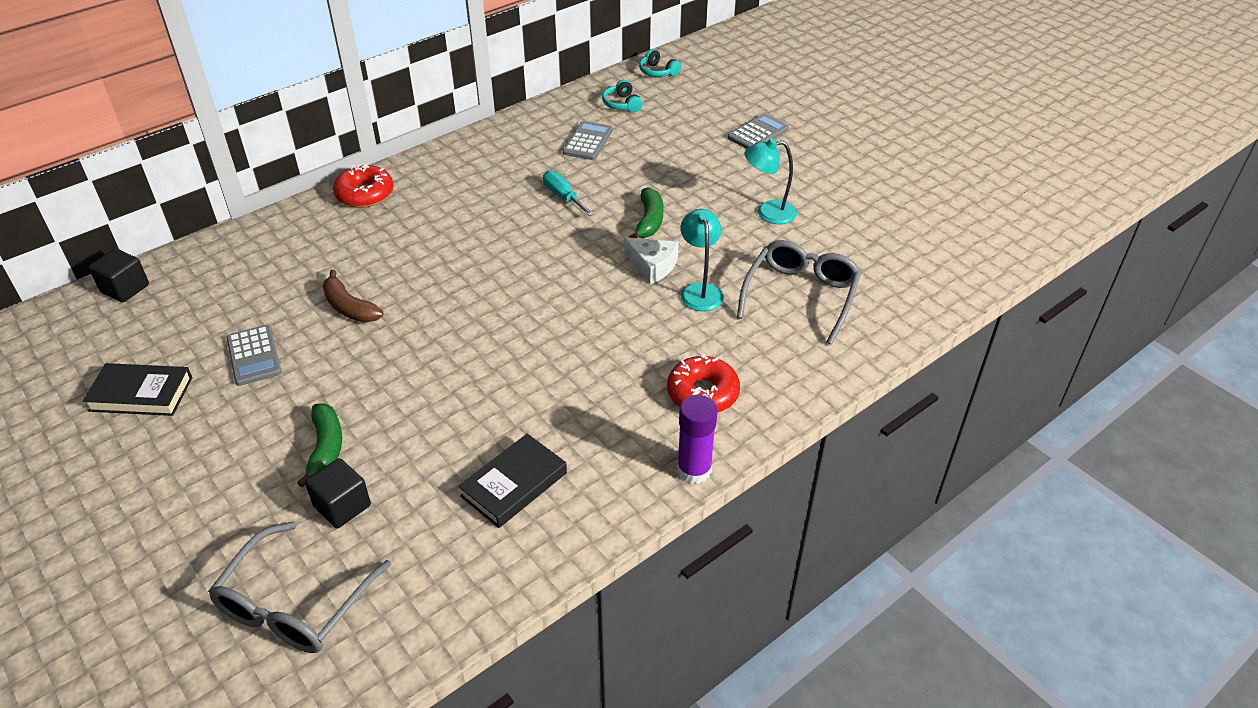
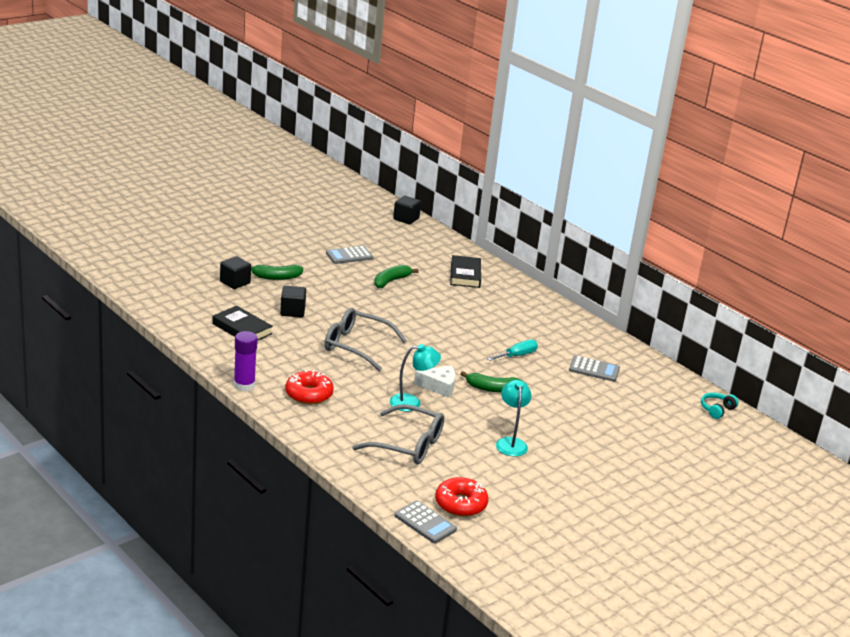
camera: 85 degrees right, 15 degrees down
(141, 394) = (320, 229): black book -> black book (465, 275)
(294, 605) = (176, 273): grey glasses -> grey glasses (356, 346)
(349, 307) = (391, 281): brown banana -> green banana
(365, 194) = (508, 284): red donut -> red donut (460, 504)
(451, 421) = (292, 311): none -> black cube
(622, 104) = (656, 388): turquoise headphones -> none
(653, 265) = (439, 386): white cheese -> white cheese turned 120 degrees counterclockwise
(758, 133) = (628, 452): grey calculator -> grey calculator (425, 523)

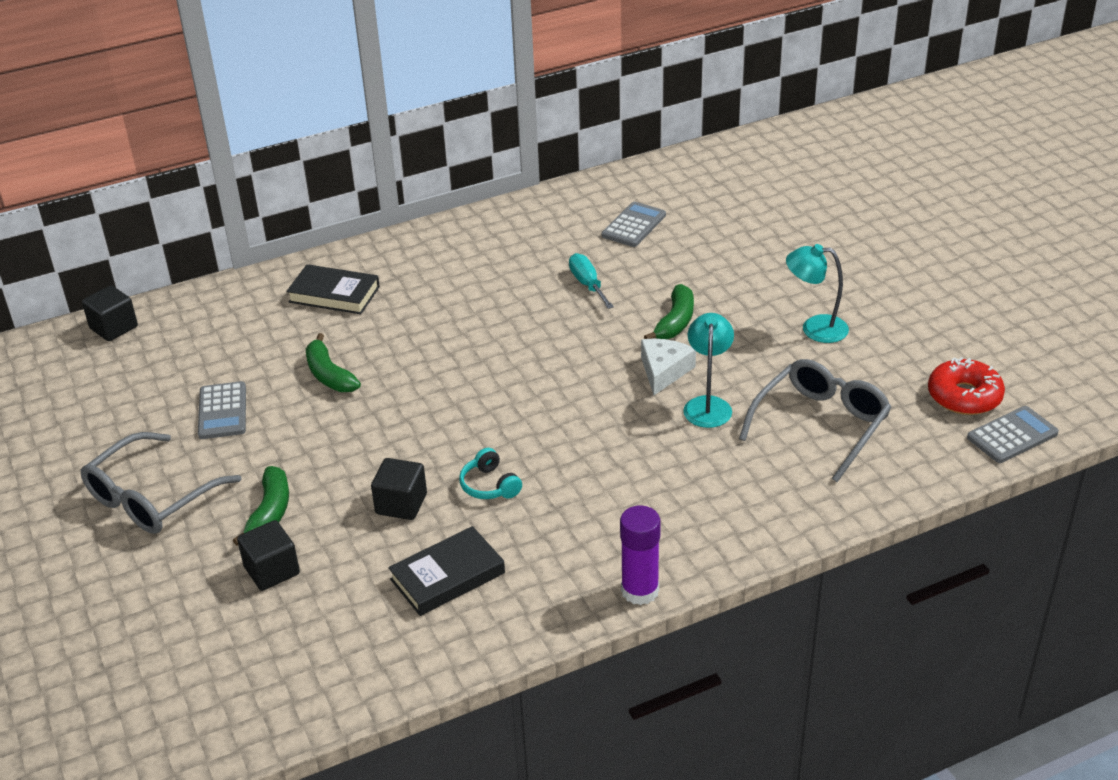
camera: 70 degrees left, 10 degrees up
(309, 394) = (675, 514): red donut -> none
(356, 346) = (532, 442): grey glasses -> grey glasses (151, 498)
(717, 410) = (739, 153): turquoise headphones -> turquoise headphones (490, 485)

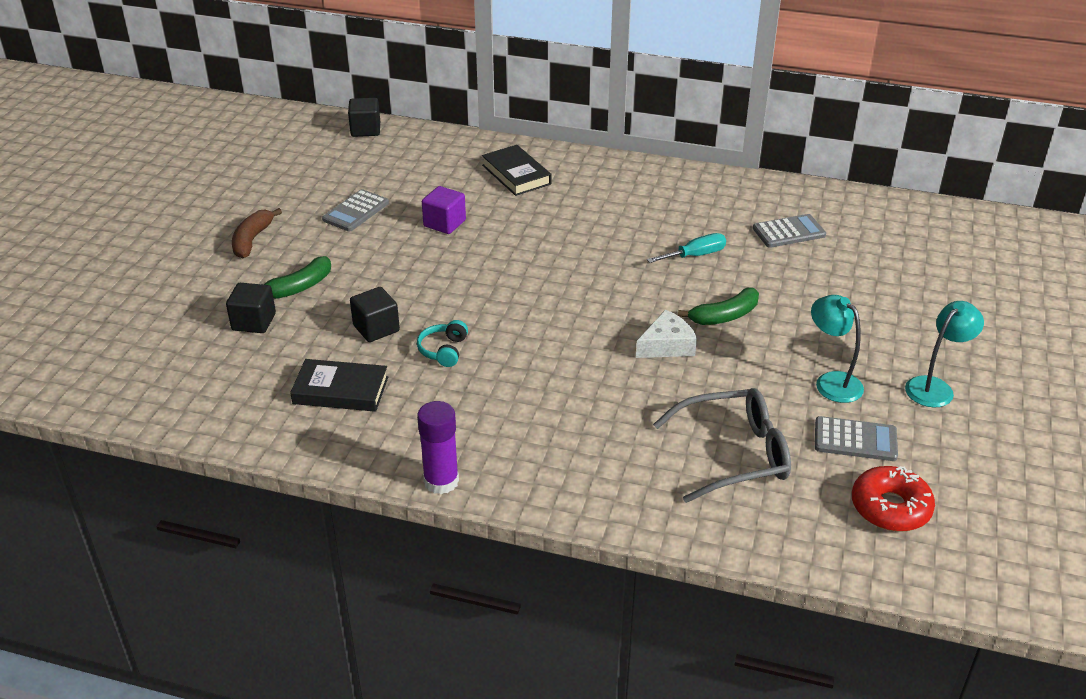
camera: 40 degrees right, 0 degrees up
(151, 498) = (252, 240): grey glasses -> brown banana
(329, 375) = (444, 223): green banana -> purple cube
(587, 284) = (695, 255): turquoise screwdriver -> turquoise screwdriver turned 45 degrees clockwise
(708, 405) = (666, 387): turquoise lamp -> turquoise lamp (935, 387)
(1012, 435) = (890, 564): grey calculator -> grey calculator (855, 440)

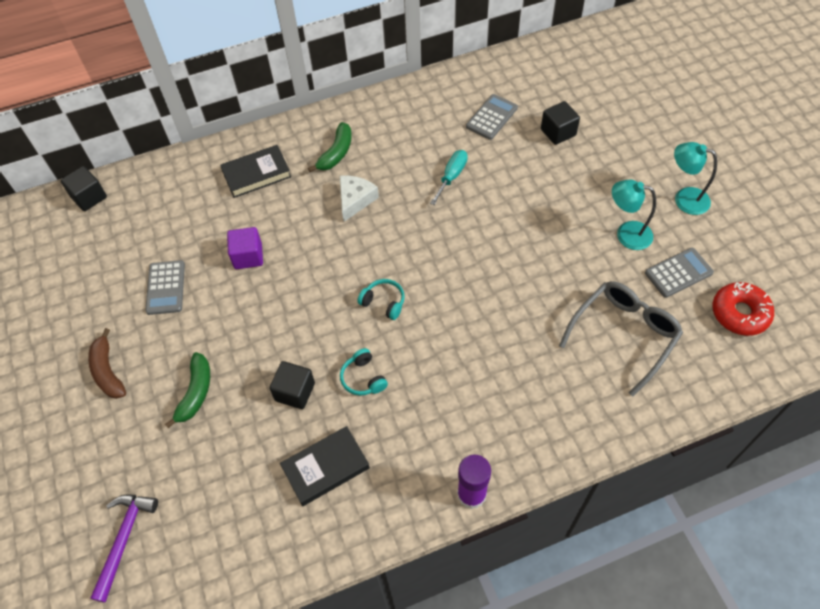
camera: 35 degrees left, 20 degrees up
(141, 345) = (124, 539): none -> purple hammer
(254, 322) = (194, 451): black cube -> black cube (558, 132)
(516, 174) = (256, 174): black book -> black book turned 45 degrees counterclockwise
(523, 310) = (383, 302): none -> turquoise headphones
(667, 345) = (505, 270): white cheese -> white cheese (355, 200)
(724, 316) = (517, 220): green banana -> green banana (336, 153)
(935, 387) = (684, 198): turquoise lamp -> turquoise lamp turned 75 degrees counterclockwise

